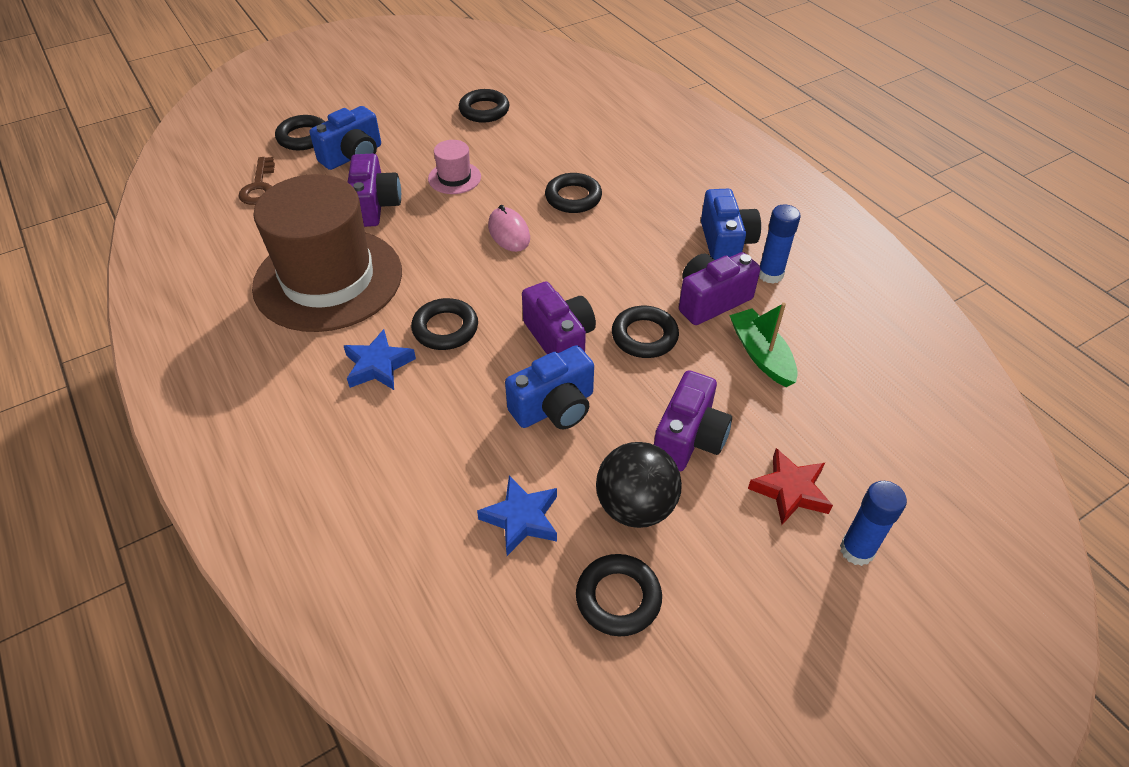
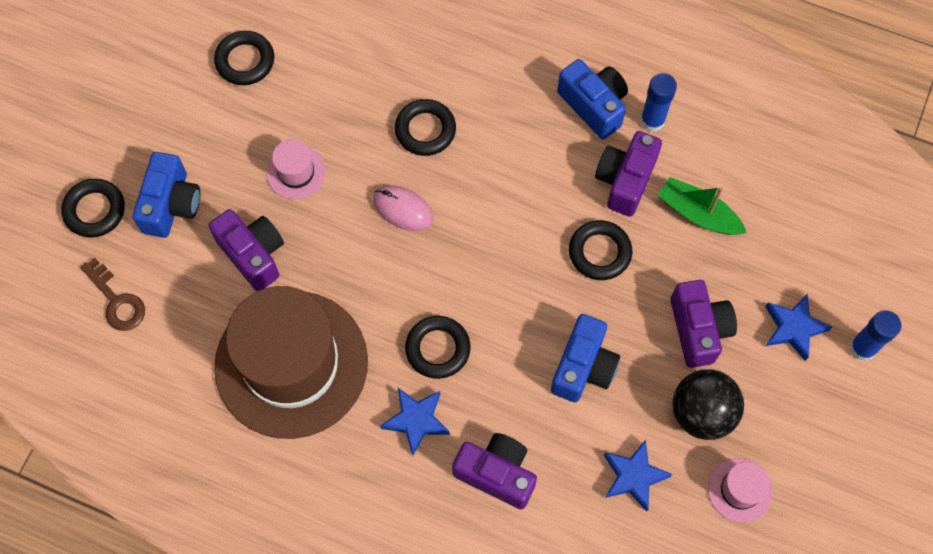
camera: 35 degrees left, 20 degrees up
(559, 339) = (537, 299): purple camera -> purple camera (496, 473)
(618, 598) = (740, 490): black ring -> pink hat
(790, 490) = (793, 328): red star -> blue star

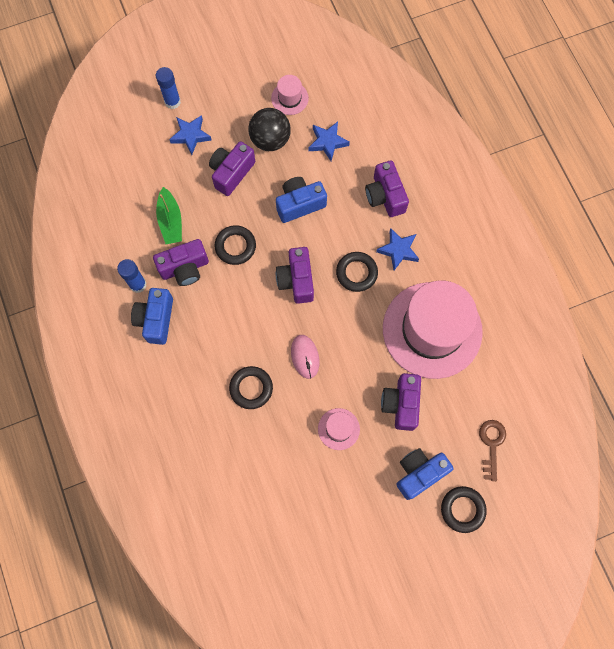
camera: 135 degrees left, 5 degrees up
(245, 61) = (304, 525): black ring -> none
(291, 364) = (432, 330): brown hat -> pink hat
(495, 278) = (296, 280): none -> purple camera

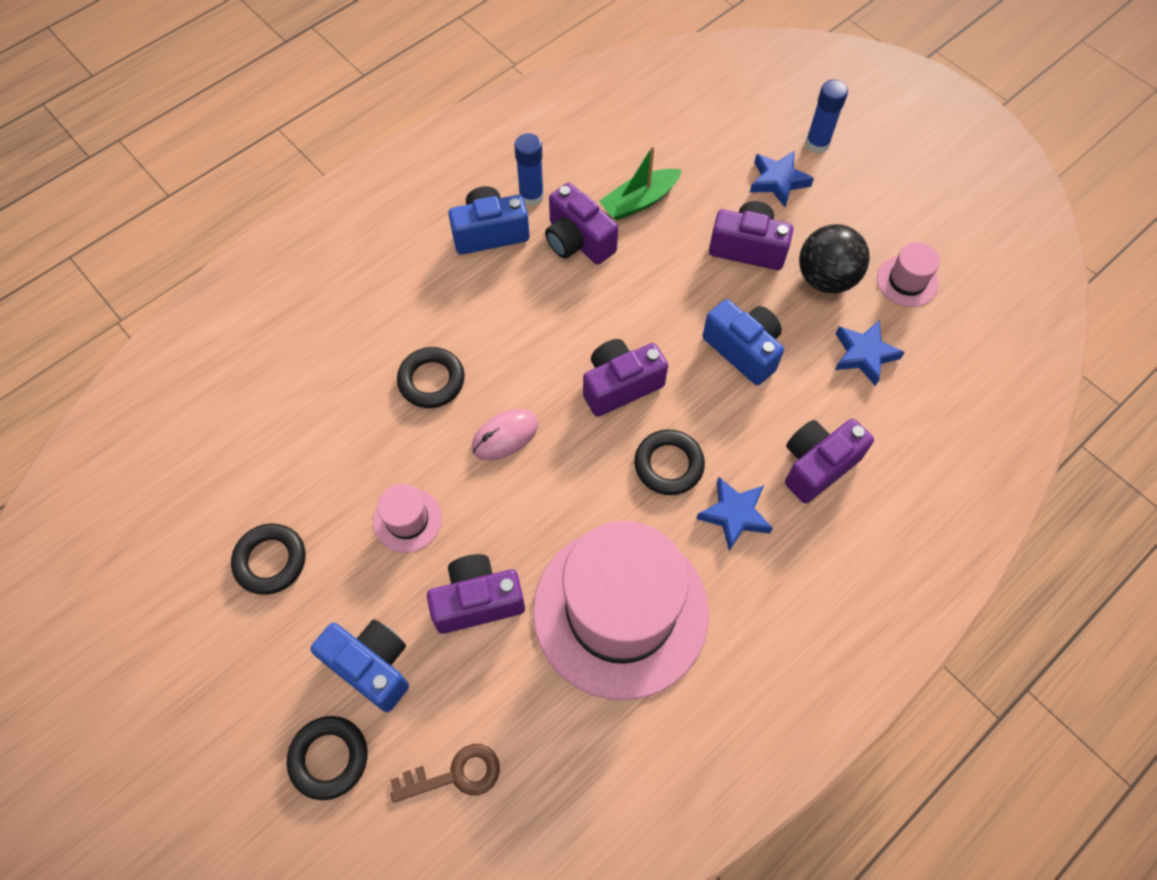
camera: 70 degrees right, 10 degrees down
(235, 246) = (637, 290): black ring -> black ring (270, 561)

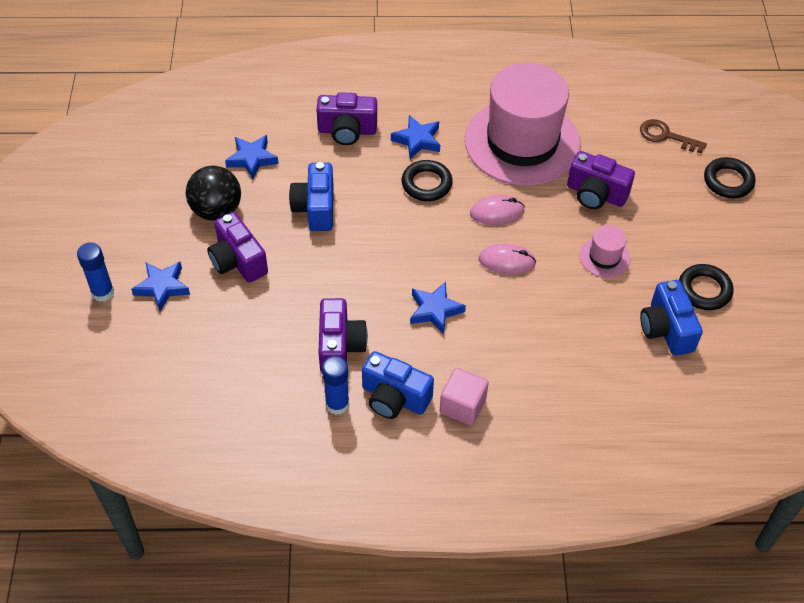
camera: 140 degrees left, 10 degrees down
(371, 666) = (678, 203): blue camera -> blue camera (666, 329)
(426, 267) = (462, 406): none -> pink cube
(431, 380) = (525, 324): black ring -> none
(528, 332) = (435, 310): none -> blue star
(565, 487) = (497, 212): none -> pink mouse
(620, 385) = (409, 240): purple camera -> none
(639, 201) = (268, 343): green boat -> none
(907, 281) = (173, 176): pink hat -> none

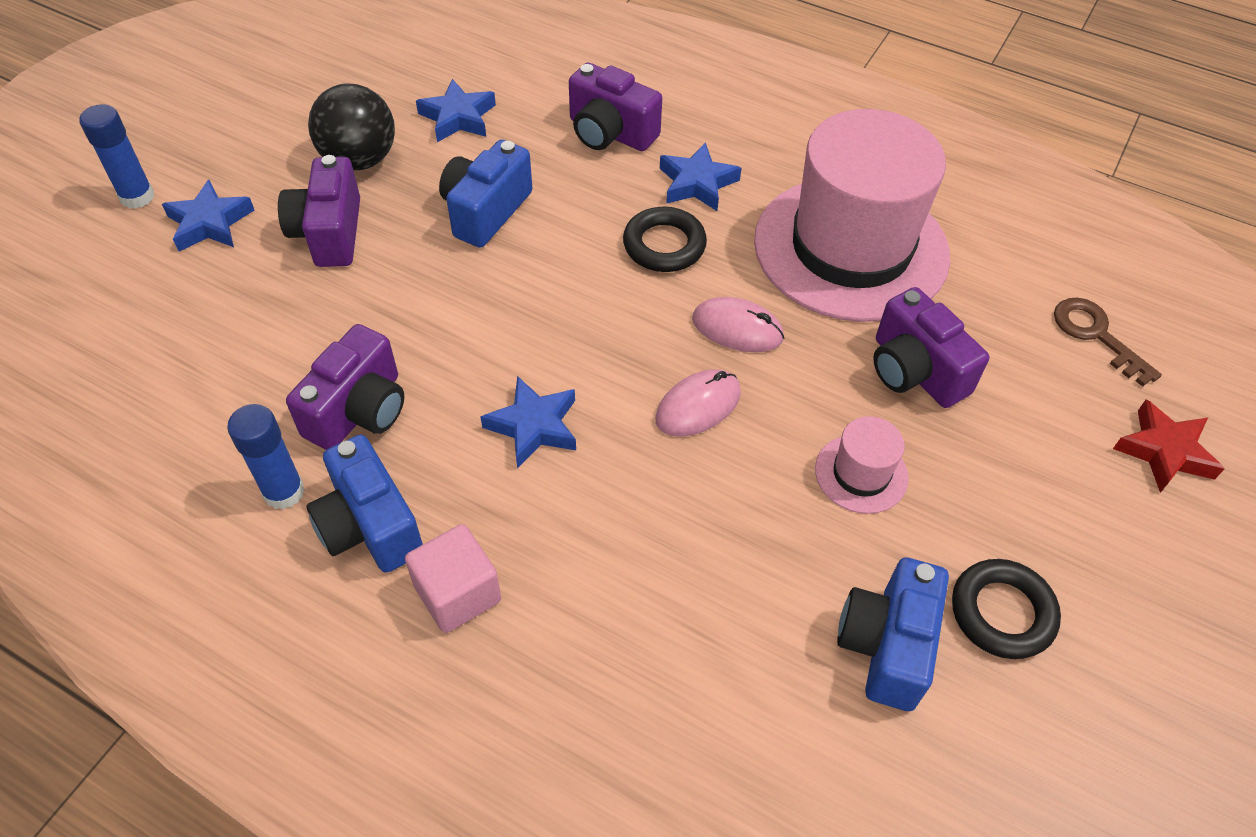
camera: 30 degrees right, 0 degrees up
(507, 261) = (698, 406): pink mouse -> pink mouse turned 75 degrees counterclockwise
(728, 181) = (1164, 451): black ring -> red star

